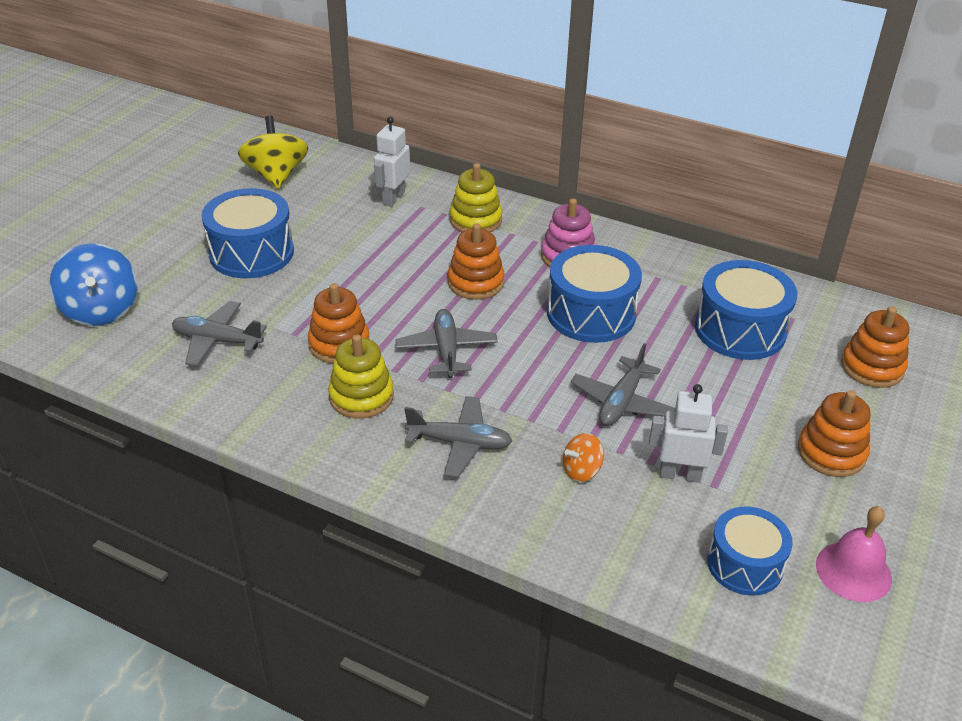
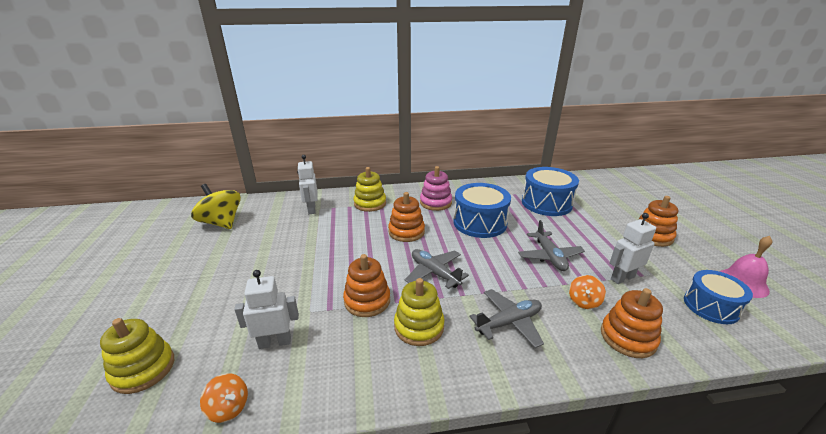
camera: 35 degrees left, 10 degrees down
(101, 310) = (143, 369): blue spinning top -> yellow stacking toy
(139, 376) = (228, 408): none -> orange spinning top
(217, 341) = (275, 342): grey plane -> white robot
(251, 253) = (246, 272): blue drum -> none
(872, 367) = (609, 197): orange stacking toy -> orange stacking toy (627, 337)

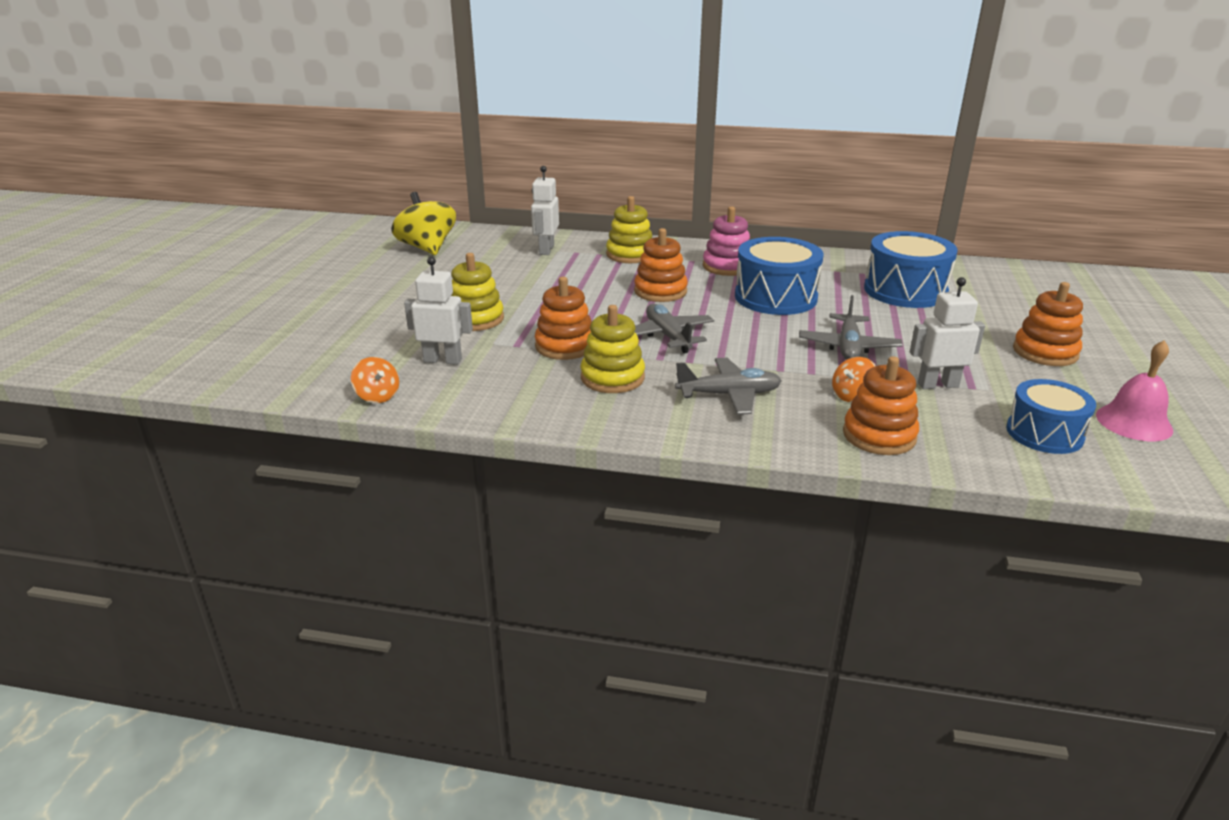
camera: 20 degrees right, 0 degrees up
(143, 369) = (307, 355): yellow stacking toy -> yellow stacking toy (475, 319)

